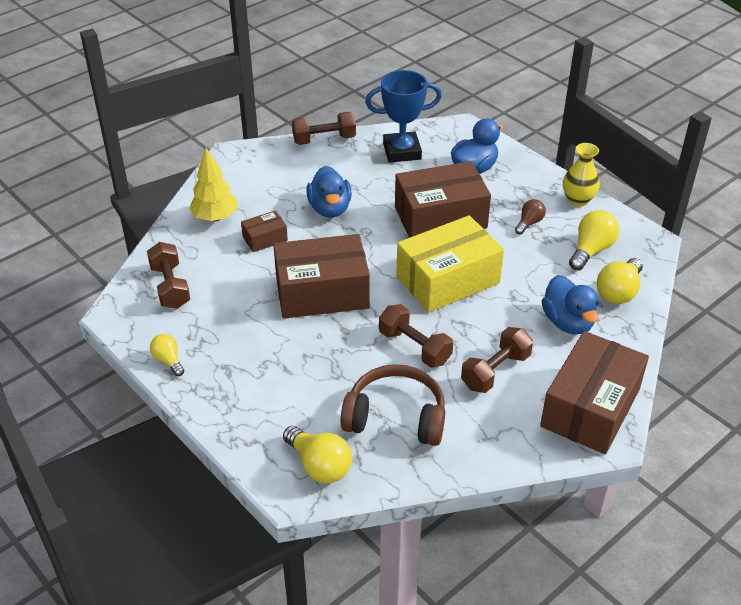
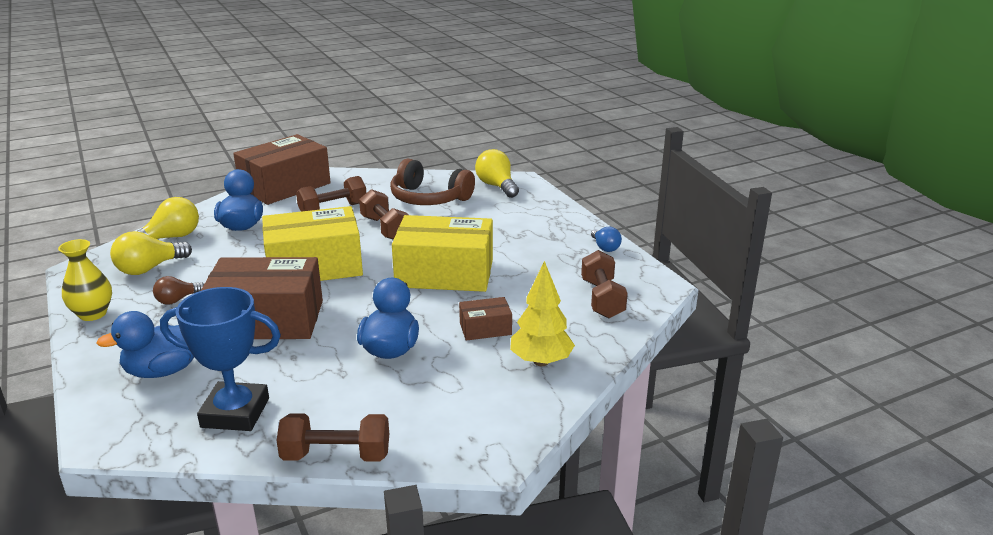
camera: 165 degrees left, 15 degrees down
(168, 360) = (605, 247): yellow light bulb -> blue light bulb
(322, 292) = (444, 273): brown box -> yellow box

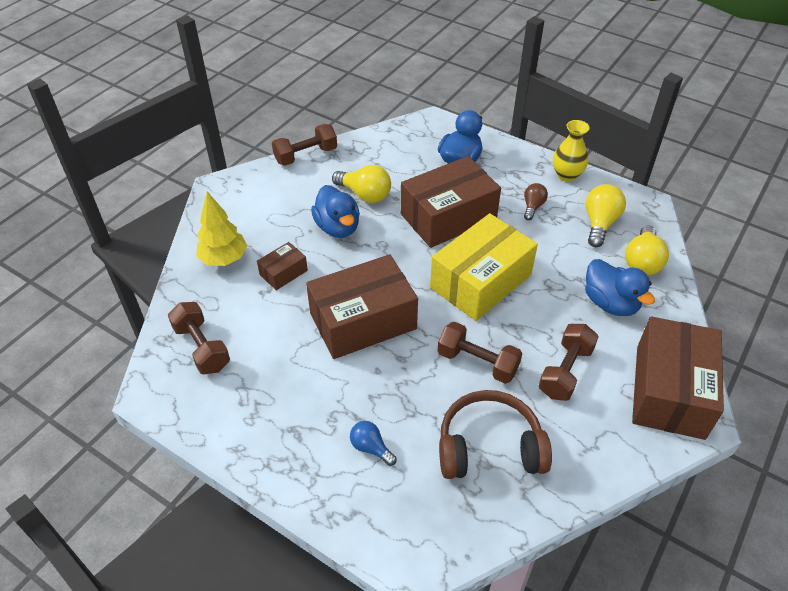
camera: 150 degrees right, 20 degrees up
(235, 413) = (385, 155): blue trophy -> none
(444, 273) = (363, 321): yellow box -> brown box
(497, 186) = (433, 525): yellow light bulb -> yellow light bulb (365, 195)
(605, 247) = (228, 436): blue light bulb -> blue light bulb (371, 448)

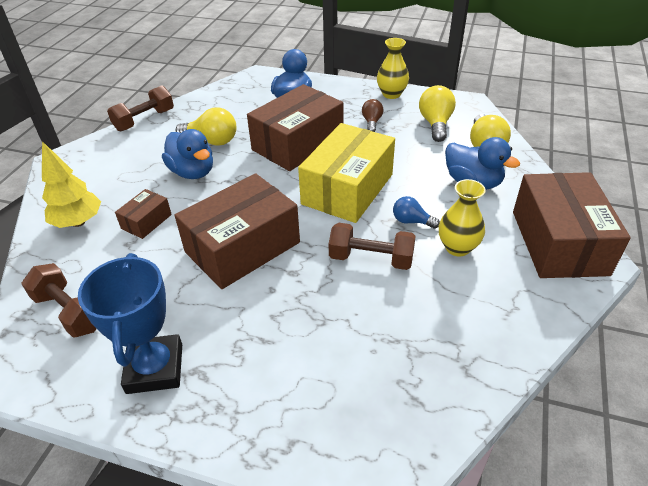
camera: 15 degrees left, 5 degrees down
(260, 418) = (155, 368): none -> blue trophy
(371, 448) = (289, 367): blue light bulb -> blue light bulb (411, 221)
(489, 447) = (413, 334): brown headphones -> none
(565, 371) = (457, 247): brown dumbbell -> yellow vase

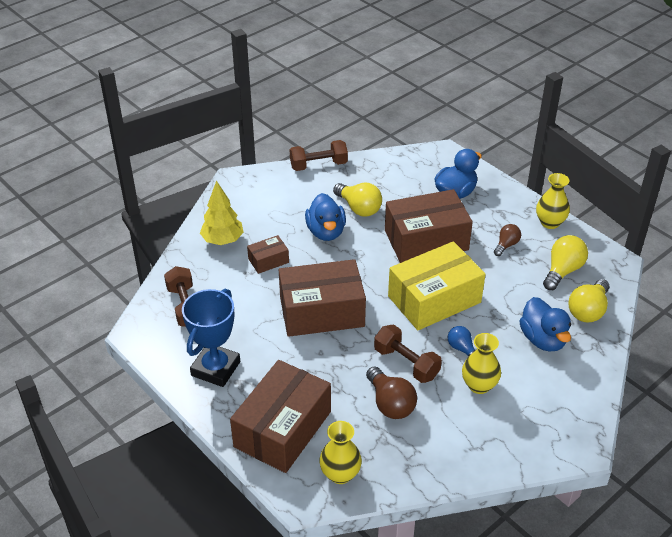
camera: 30 degrees right, 0 degrees up
(389, 308) = (390, 403): none -> brown light bulb
(402, 421) = (340, 474): none -> yellow vase
(558, 242) = (564, 419): brown box -> brown box (282, 429)

